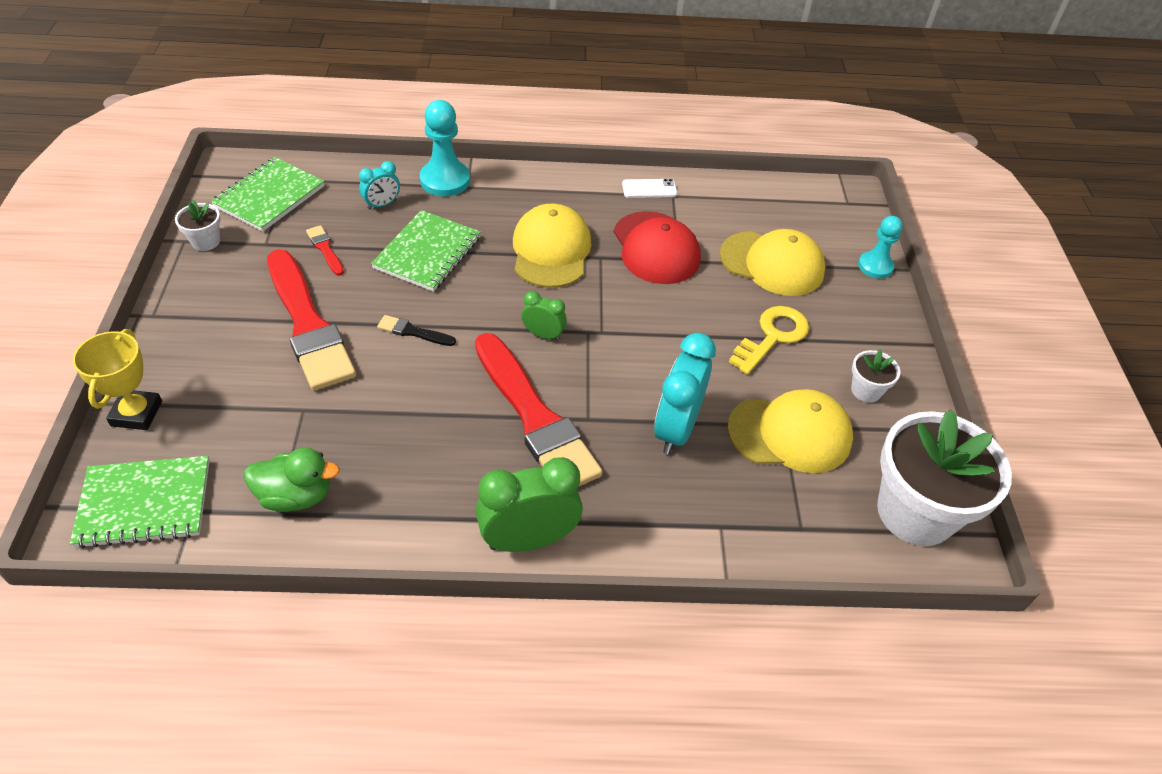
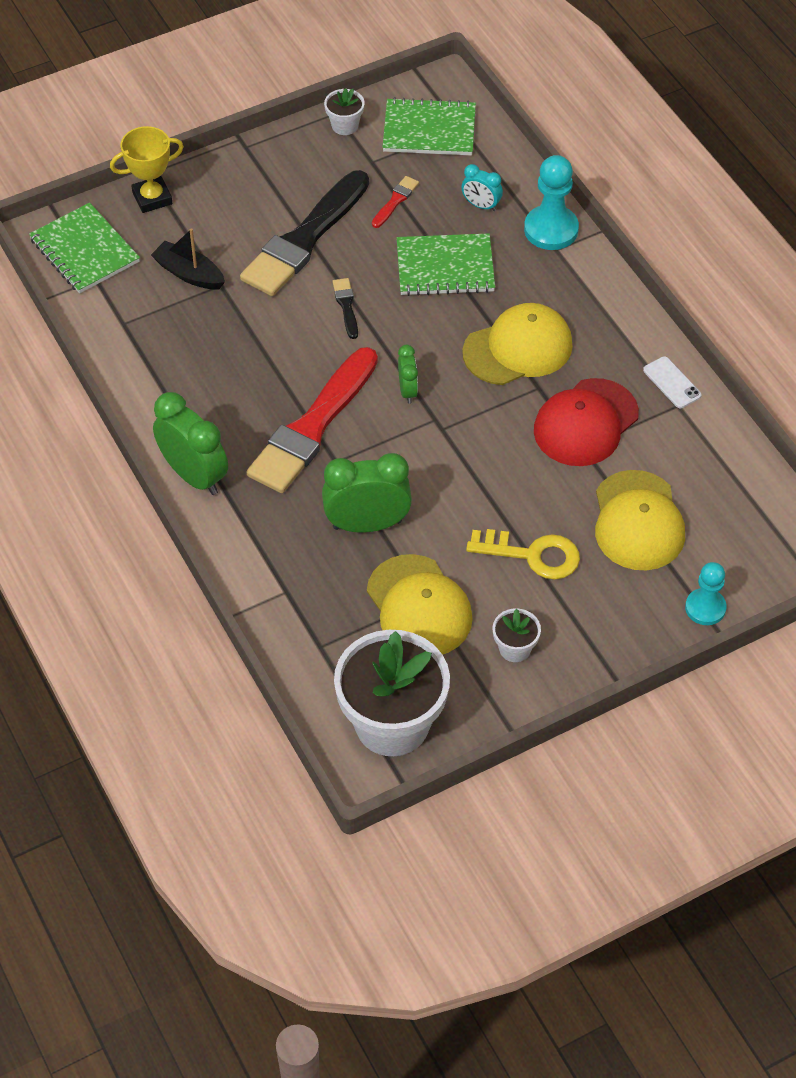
camera: 65 degrees right, 5 degrees up
(265, 427) = (189, 274): none -> black boat
(296, 496) = (143, 325): green duck -> none
(308, 325) = (304, 239): red brush -> black brush
(676, 429) = (367, 524): turquoise clock -> green clock

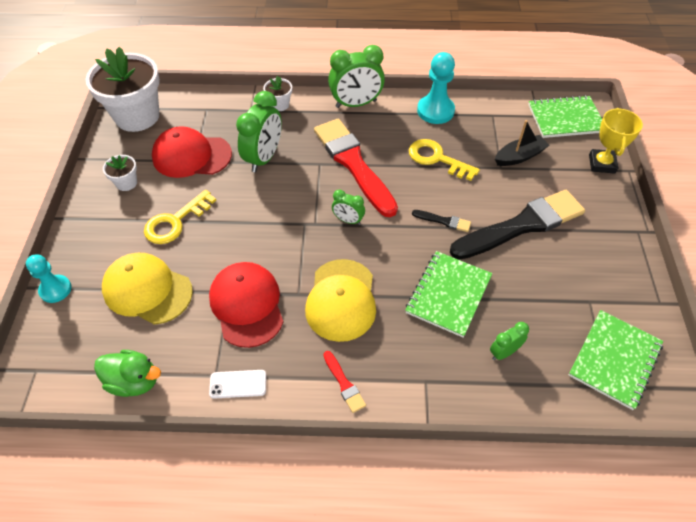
camera: 120 degrees right, 0 degrees up
(246, 348) = (437, 159): none -> yellow key
(304, 239) = (521, 225): black brush -> black brush turned 90 degrees clockwise
(345, 125) = (641, 302): white flower pot -> white flower pot (279, 105)
(395, 201) = (536, 296): red brush -> red brush (344, 384)
(419, 606) = (191, 156): yellow cap -> red cap
(481, 205) = (504, 352): turquoise clock -> green clock
(551, 229) = (450, 389): turquoise pawn -> turquoise pawn (435, 111)
(736, 465) = (134, 381): none -> green duck

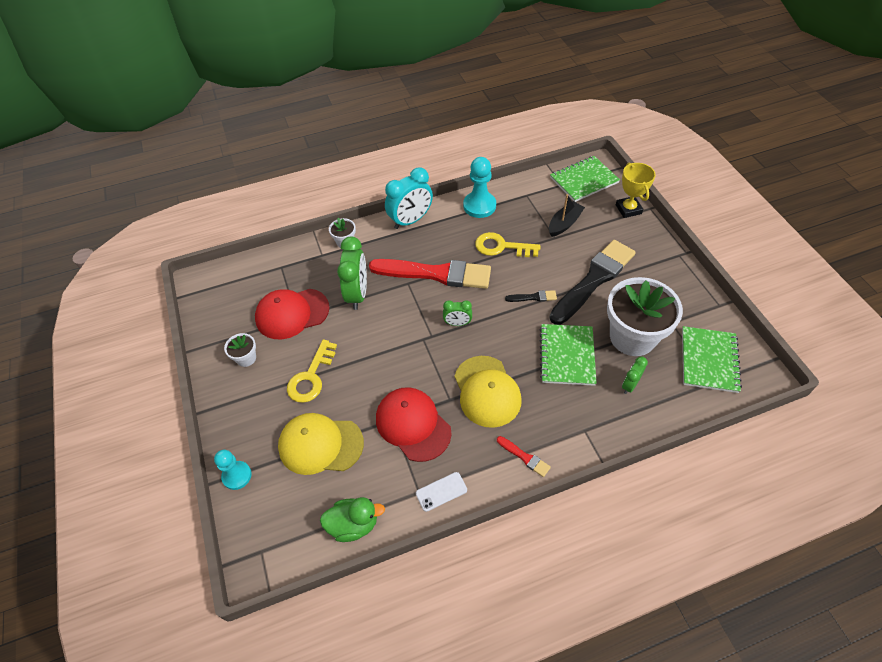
camera: 20 degrees left, 0 degrees up
(137, 116) = (220, 294): white flower pot -> white flower pot (632, 337)
(353, 164) = (436, 274): red brush -> red brush turned 150 degrees clockwise
(356, 104) = (410, 220): green clock -> turquoise clock

